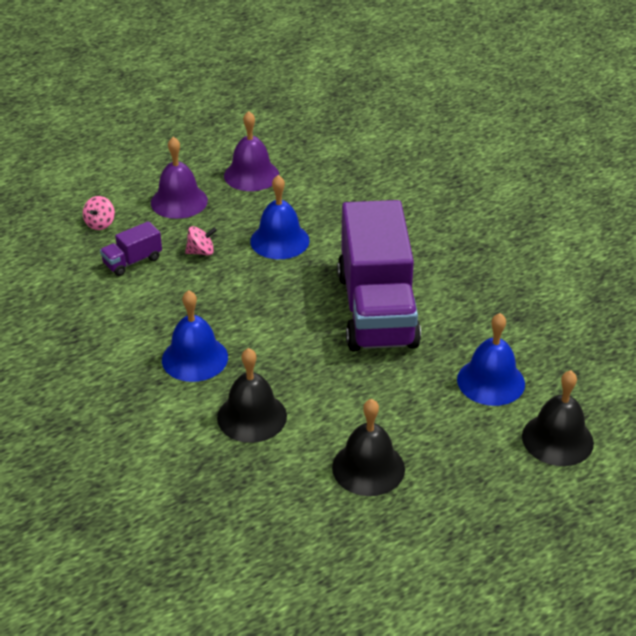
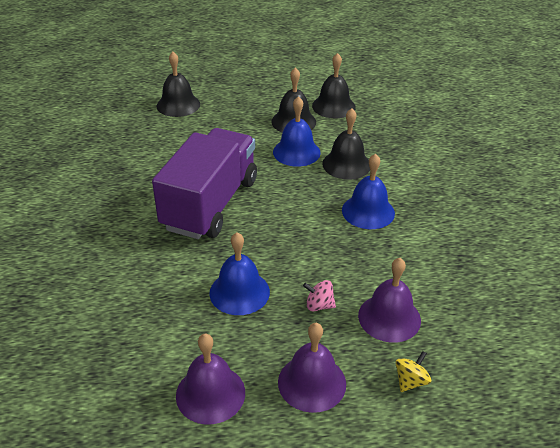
camera: 155 degrees left, 0 degrees up
(100, 224) = (410, 381): pink spinning top -> yellow spinning top
(132, 261) = (389, 317): purple truck -> purple bell
(328, 525) = (333, 106): none -> black bell
(491, 381) = (182, 139): blue bell -> blue bell (296, 152)

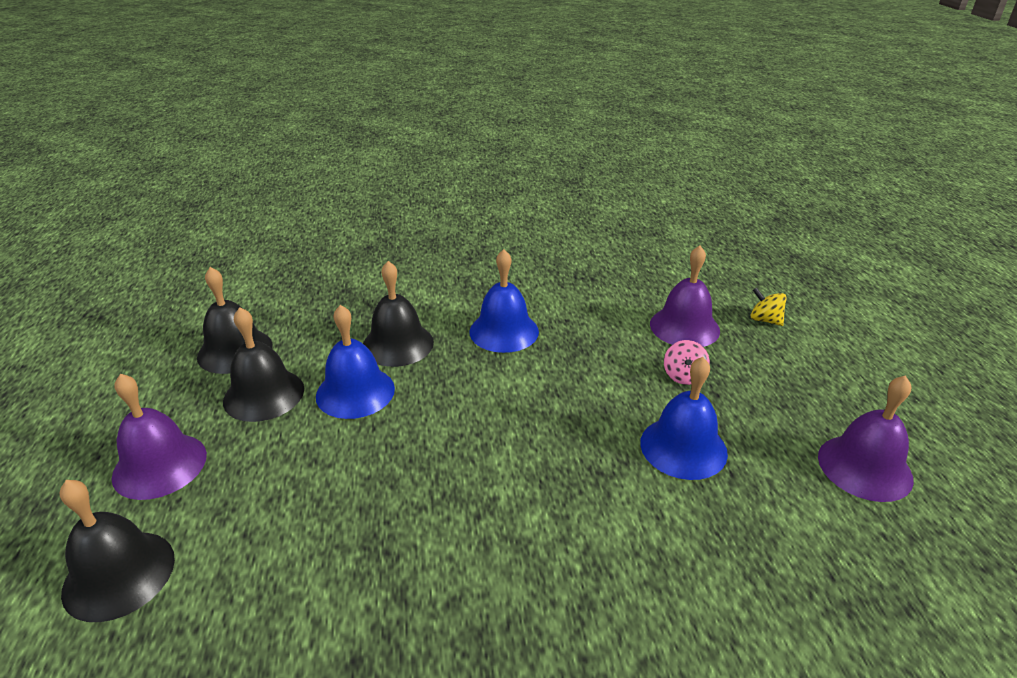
camera: 90 degrees left, 5 degrees down
(210, 204) = (487, 492): purple truck -> none
(312, 382) = (801, 383): purple bell -> purple bell (160, 465)

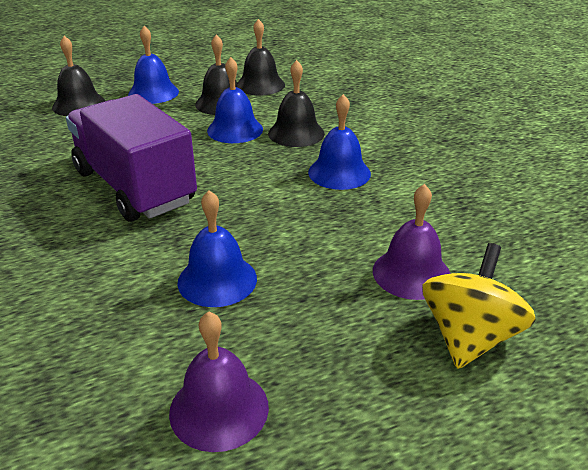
camera: 75 degrees right, 0 degrees up
(160, 465) = (153, 93): purple bell -> blue bell
(464, 506) = (134, 187): none -> purple truck
(683, 376) = (322, 276): pink spinning top -> none
(765, 320) = (469, 337): yellow spinning top -> yellow spinning top, size x2.12

